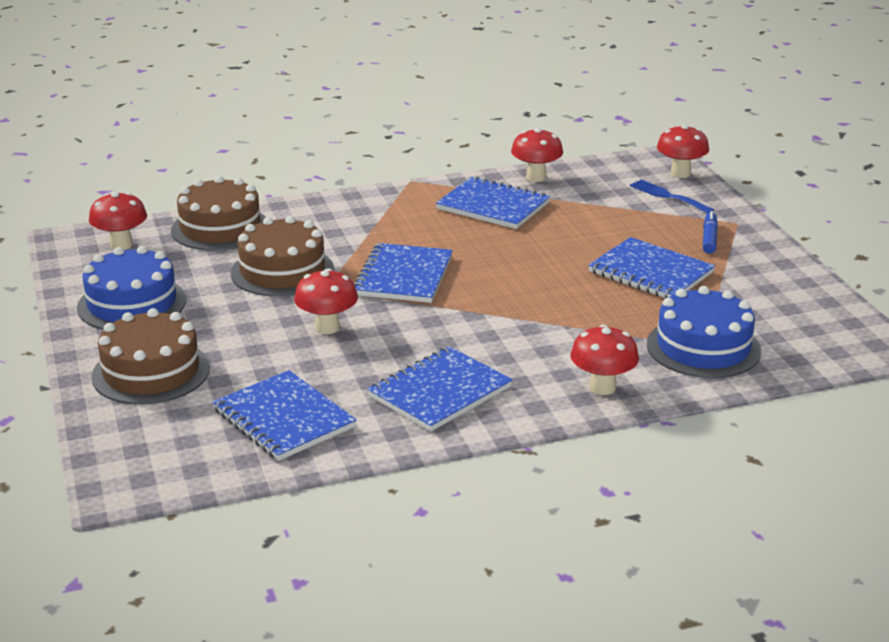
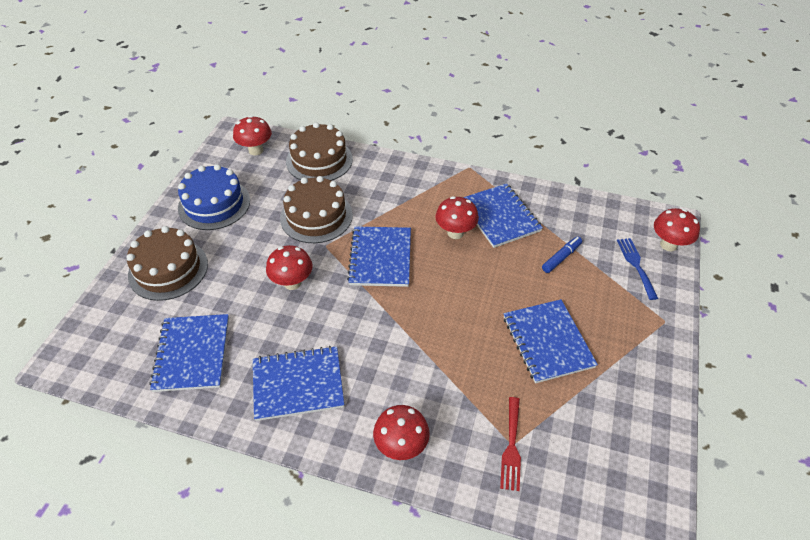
camera: 35 degrees right, 20 degrees up
(403, 276) = (380, 258): blue notebook -> blue notebook turned 45 degrees counterclockwise
(536, 177) = (556, 201): red mushroom -> red mushroom (455, 233)
(703, 347) = (511, 447): blue cake -> red fork
(709, 238) = (626, 328): blue marker -> blue marker (561, 257)

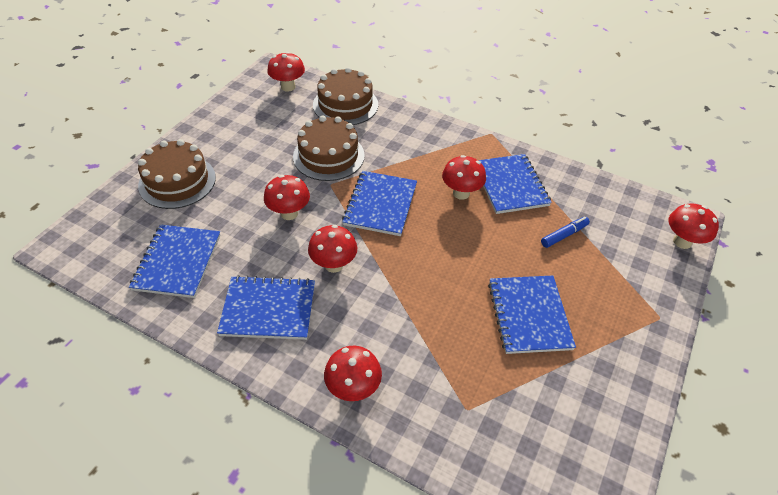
camera: 10 degrees right, 0 degrees up
(214, 204) = (236, 129): blue cake -> none
(350, 327) = (334, 265): none -> red mushroom
(511, 447) = (465, 412): red fork -> none
(636, 265) = (642, 256): blue fork -> none

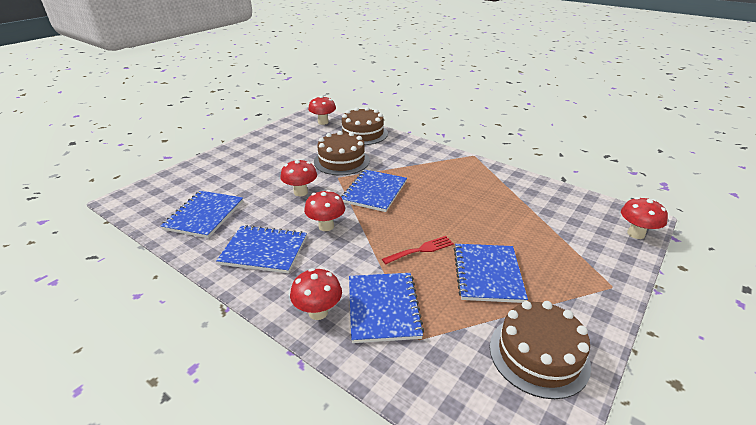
camera: 10 degrees right, 15 degrees down
(177, 181) = (223, 168): brown cake -> brown cake (538, 354)
(451, 289) = (421, 250): none -> red fork
(461, 193) = (442, 189): red mushroom -> none
(510, 185) = (484, 187): blue notebook -> blue notebook (383, 308)
(564, 235) = (527, 221): blue marker -> none

